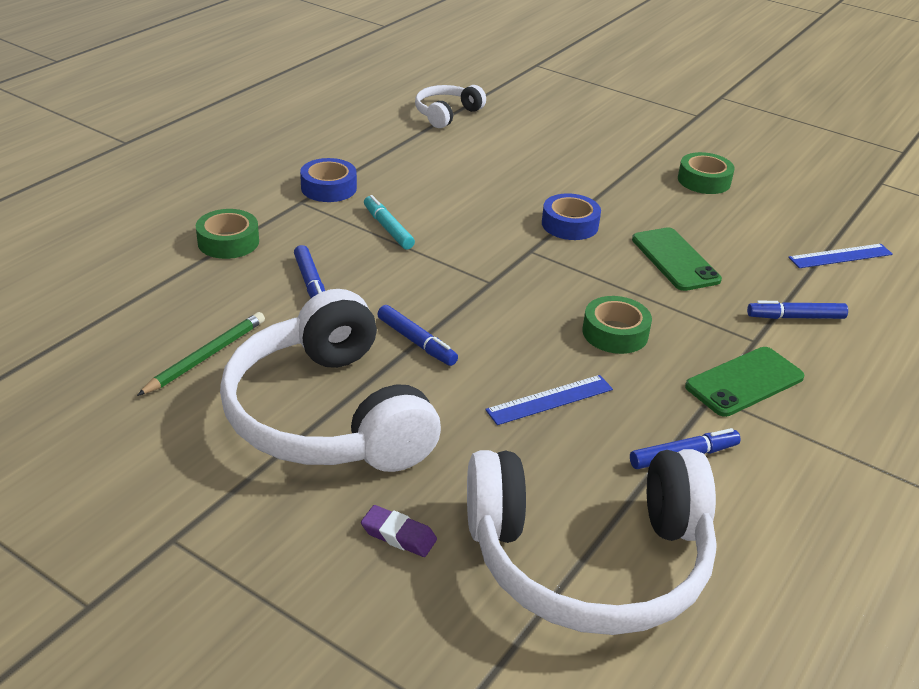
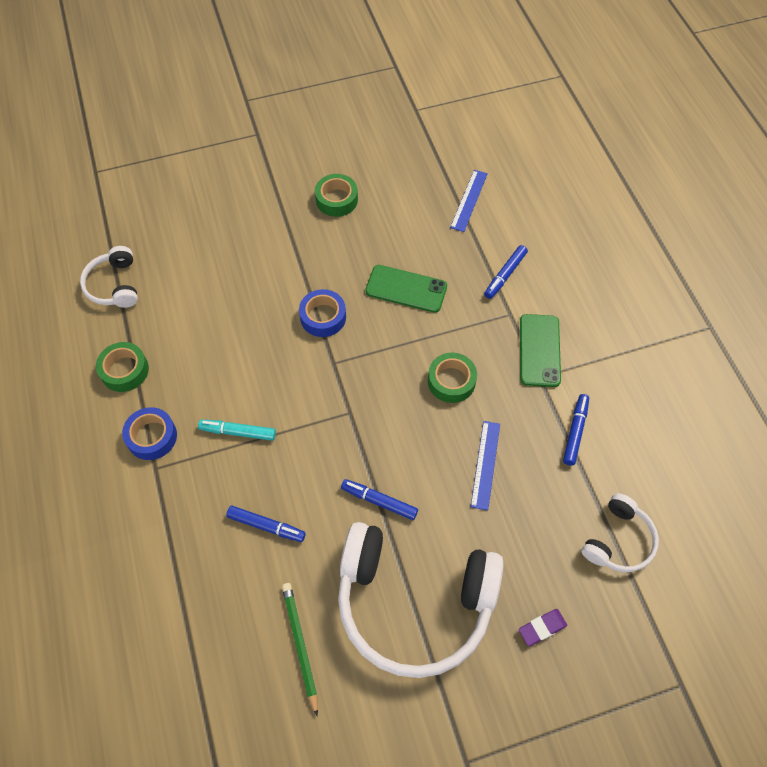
camera: 50 degrees left, 25 degrees up
(228, 242) = (169, 551): green tape -> green tape (124, 370)
(416, 342) = (379, 501): blue marker -> blue marker turned 150 degrees counterclockwise
(589, 559) = (618, 540): white headphones -> white headphones, size x0.48

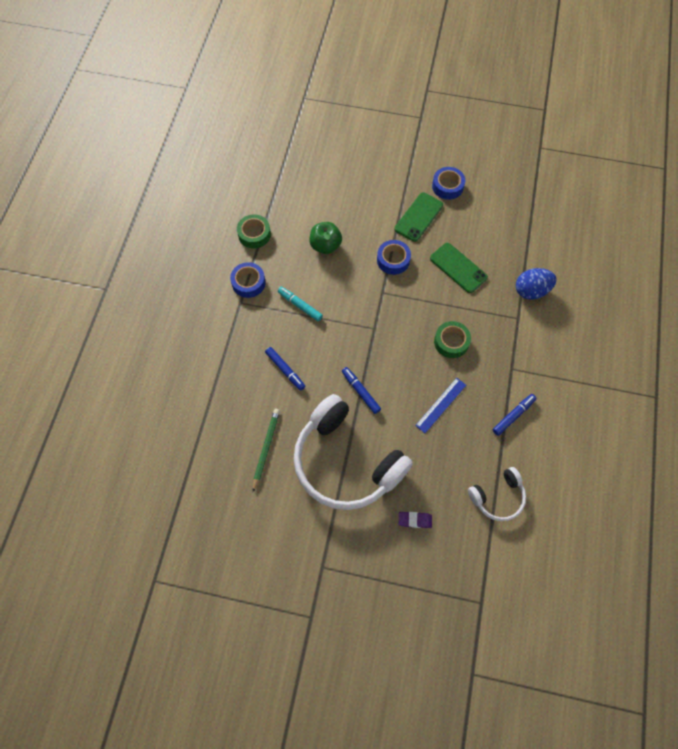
camera: 30 degrees right, 5 degrees up
(114, 285) = (276, 178): white headphones -> none
(227, 340) = (325, 245): none -> green apple
(336, 200) = (447, 186): green tape -> blue tape
(469, 200) = (538, 228): blue ruler -> none
(505, 275) = (531, 291): blue marker -> blue egg
(539, 350) = (523, 352): green phone -> green phone (419, 217)

